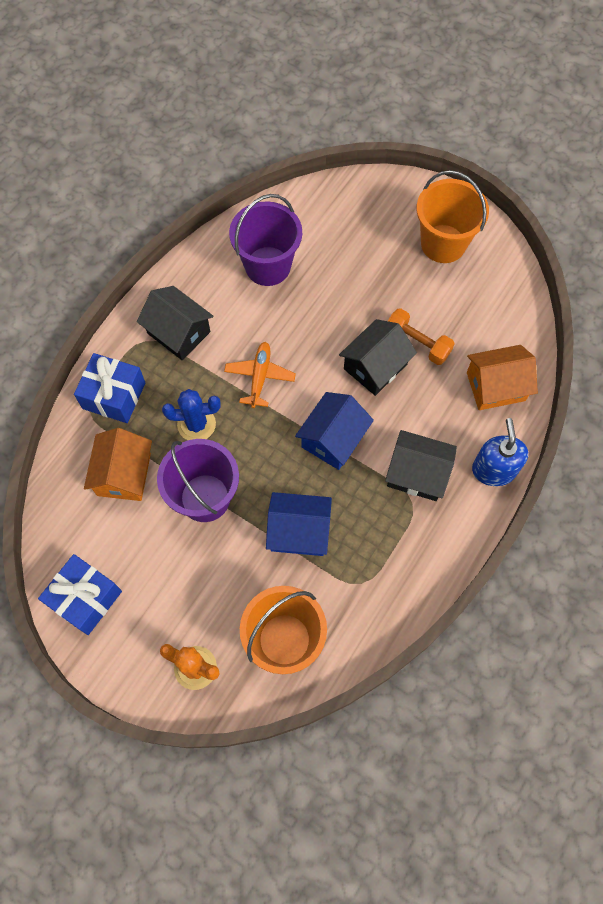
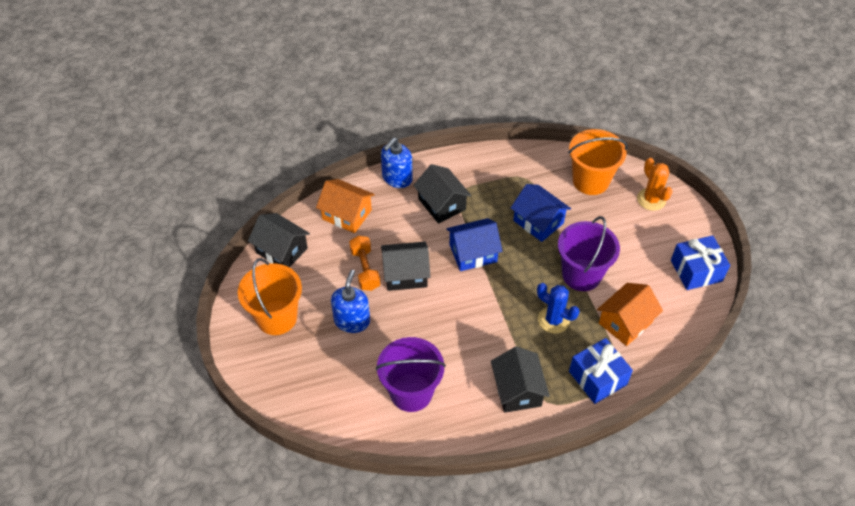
camera: 140 degrees left, 15 degrees down
(259, 377) = (486, 320): orange plane -> none
(377, 288) = (352, 321): none -> blue soap dispenser
(511, 304) = (281, 250): none -> black house

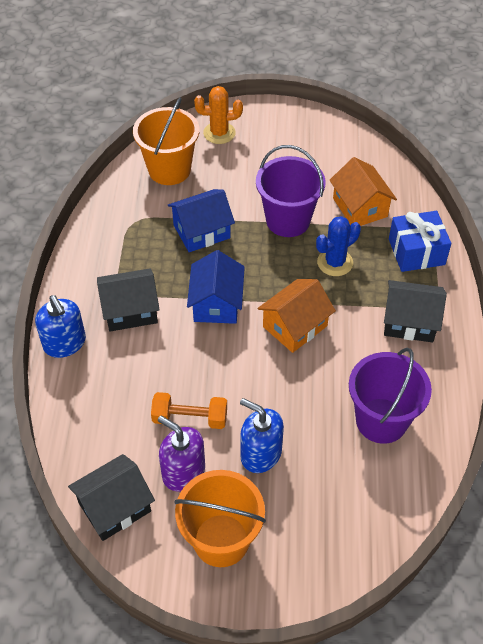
camera: 70 degrees left, 0 degrees up
(321, 279) = (183, 472): none -> purple soap dispenser
(347, 214) = (94, 414): orange house -> orange house (295, 326)
(405, 274) = (217, 378): black house -> none
(696, 270) = (321, 134): blue gift -> none

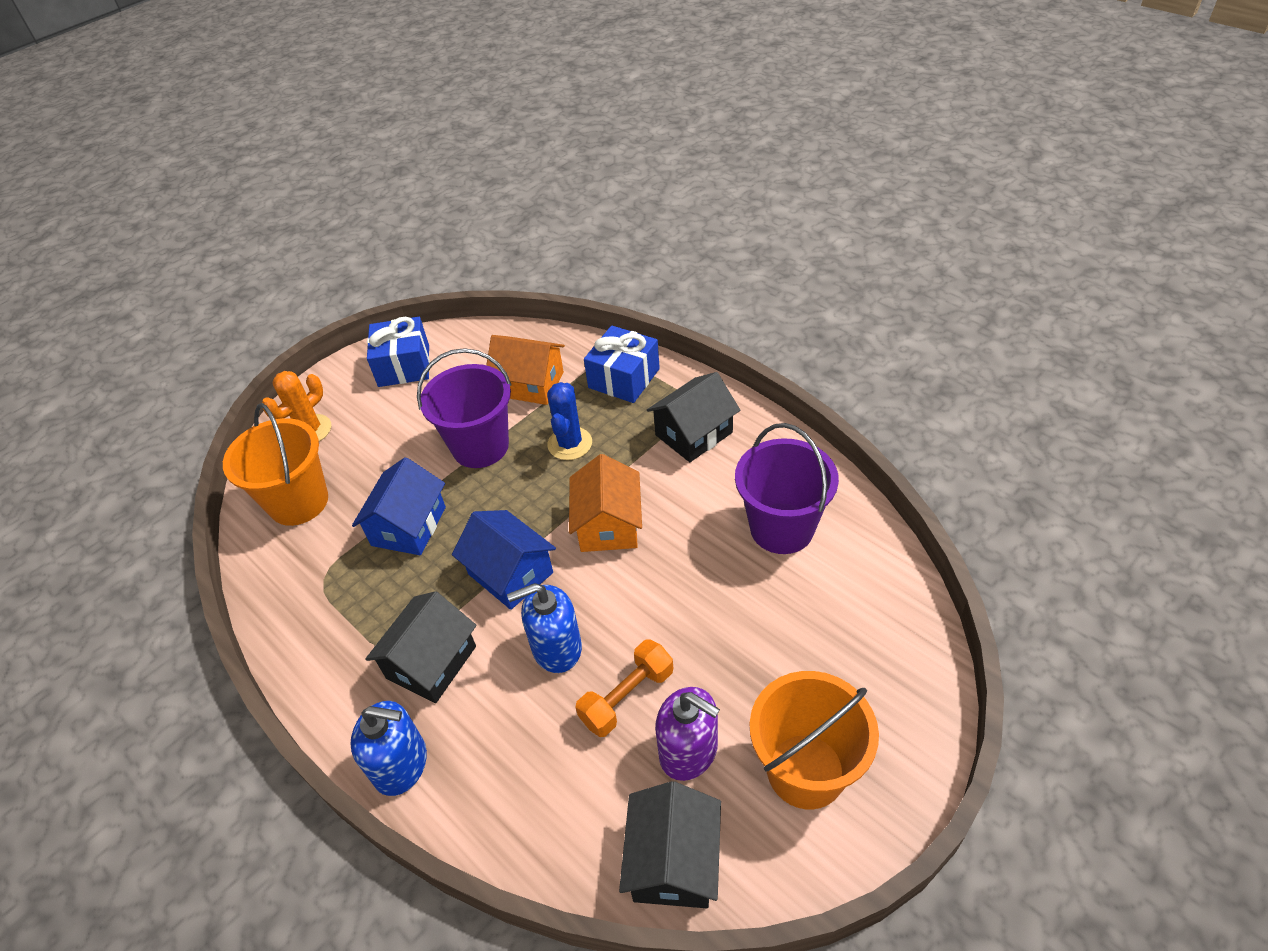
camera: 45 degrees left, 5 degrees down
(183, 472) = (689, 751): purple soap dispenser -> purple soap dispenser turned 135 degrees counterclockwise
(260, 454) = (730, 658): blue soap dispenser -> blue soap dispenser (556, 647)
(308, 135) = (404, 366): none -> blue gift

